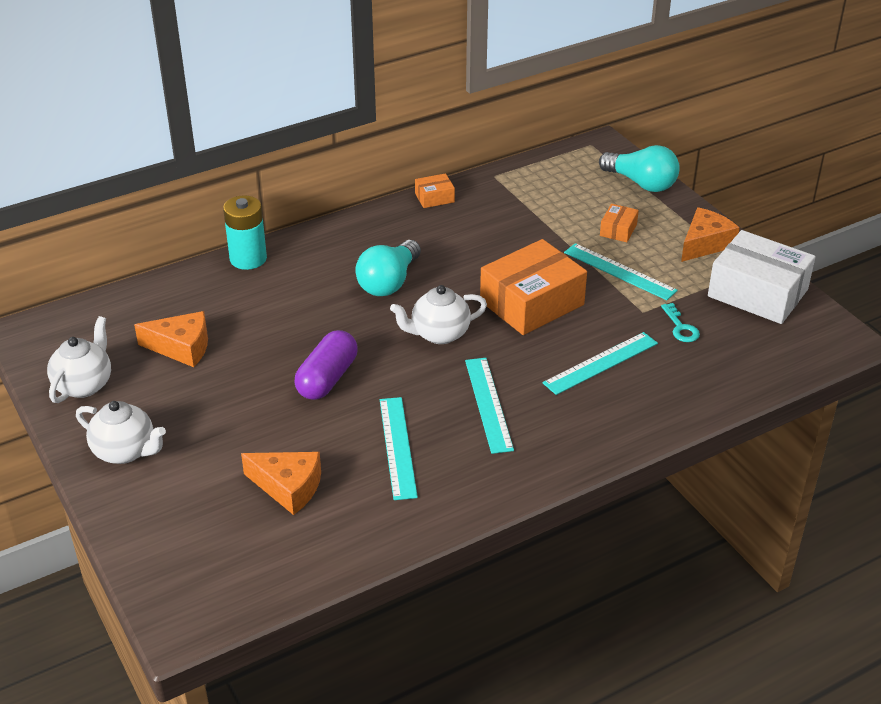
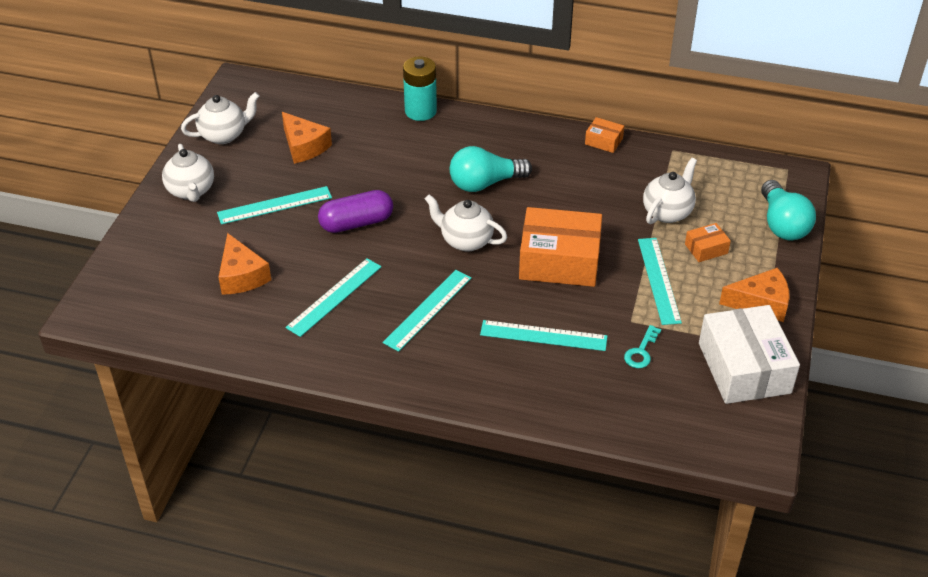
camera: 45 degrees right, 5 degrees up
(229, 411) = (274, 205): none -> turquoise ruler
(555, 221) = (667, 212): none -> white teapot

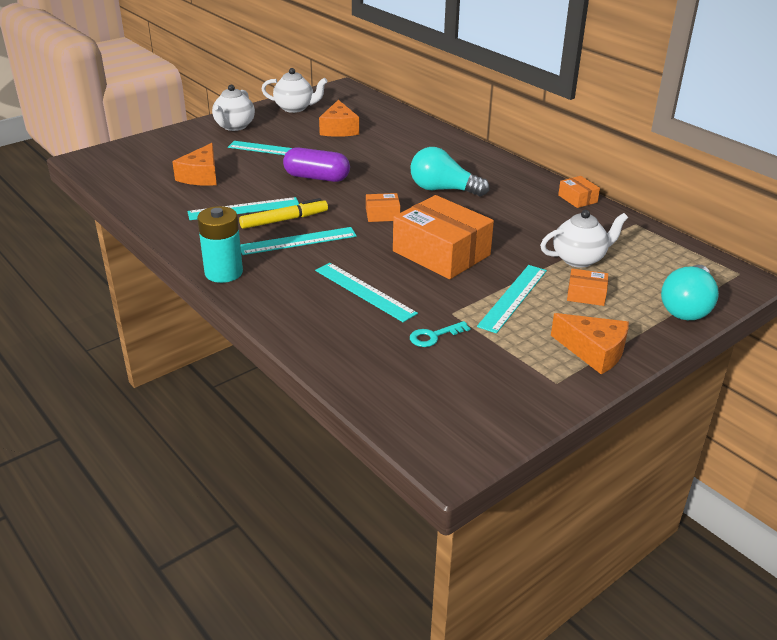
camera: 35 degrees right, 10 degrees down
(387, 291) = (284, 220): none -> yellow marker
(420, 111) = (448, 137): turquoise battery -> turquoise battery (223, 273)
(466, 241) = (382, 215): white teapot -> orange box
(744, 368) = (517, 389): white box -> none

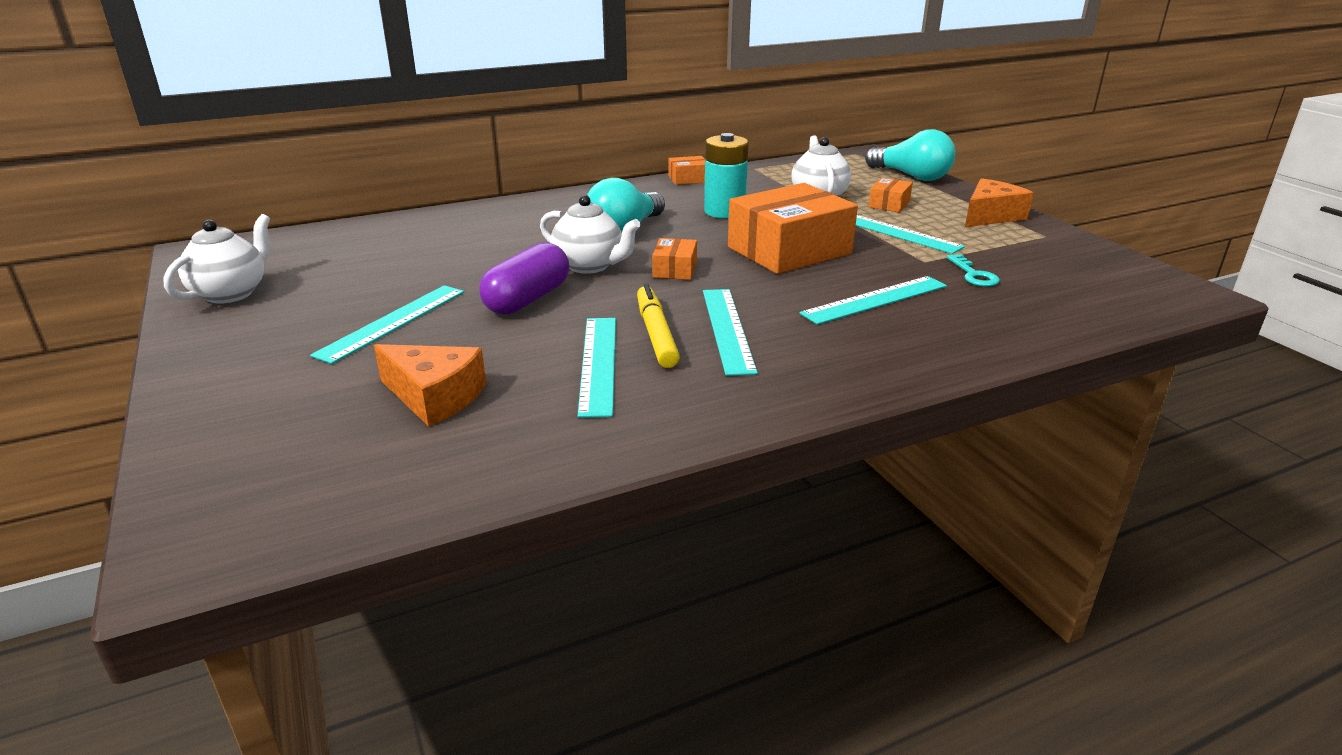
camera: 75 degrees left, 5 degrees down
(223, 273) = (810, 393): turquoise battery -> turquoise battery (724, 211)
(234, 126) = (239, 352): white teapot -> white teapot (590, 266)
(339, 129) = (365, 269): orange cheese -> none

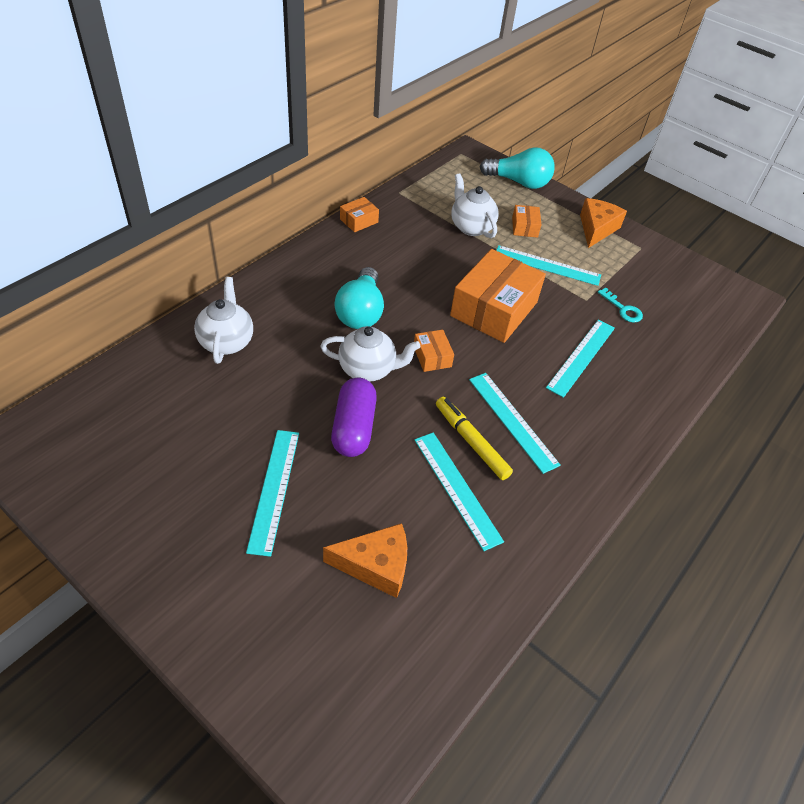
camera: 30 degrees left, 20 degrees up
(231, 293) = (102, 495): white teapot -> white teapot (226, 342)
(724, 211) = (417, 265): turquoise battery -> none

